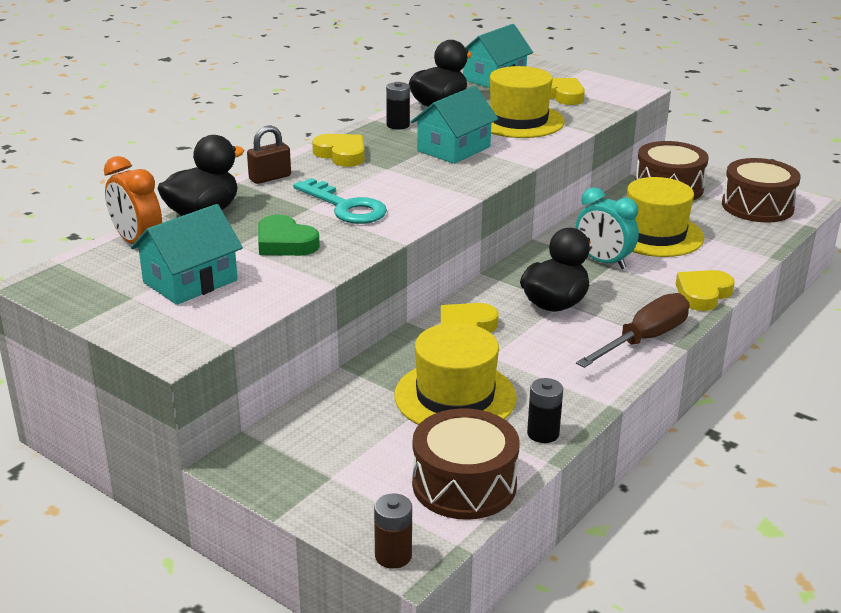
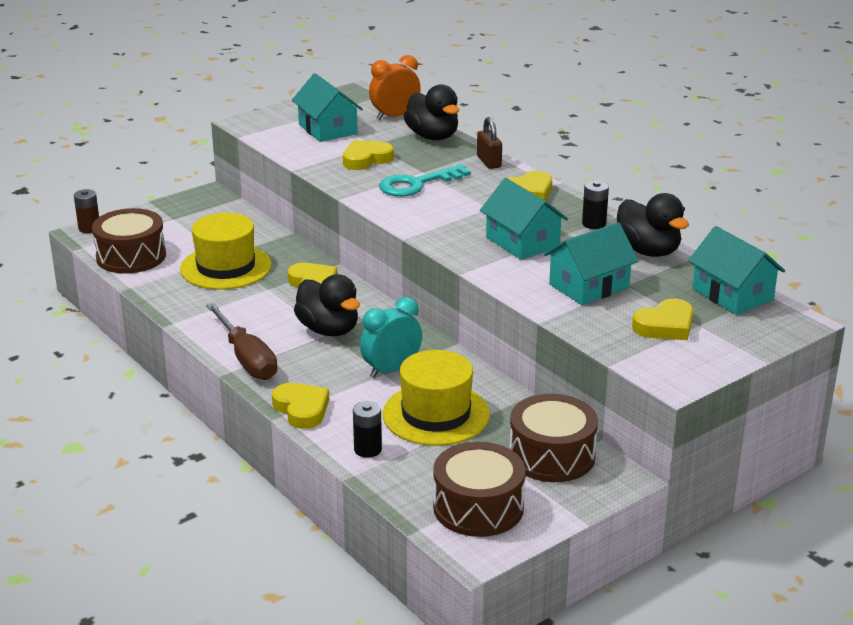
camera: 105 degrees right, 0 degrees up
(285, 243) = (366, 159): green heart -> yellow heart
(518, 121) = (589, 286): yellow hat -> turquoise house
(543, 433) = (159, 291): black battery -> black battery (367, 449)

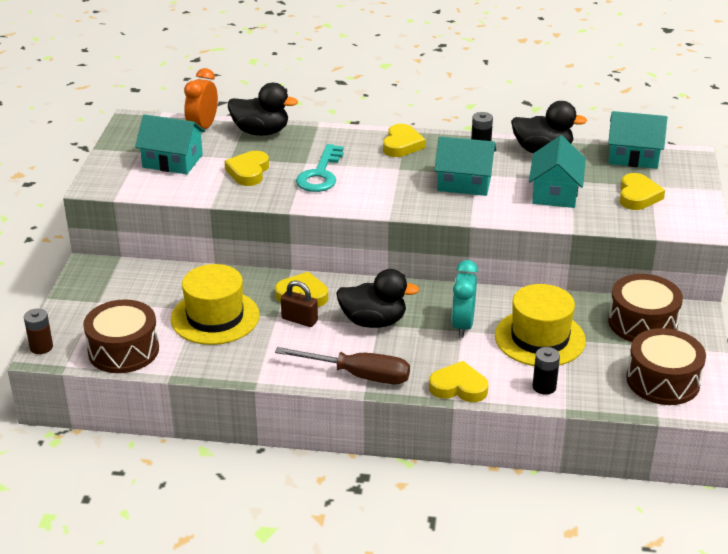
camera: 45 degrees left, 5 degrees up
(489, 162) = (335, 134): brown padlock -> brown padlock (299, 320)

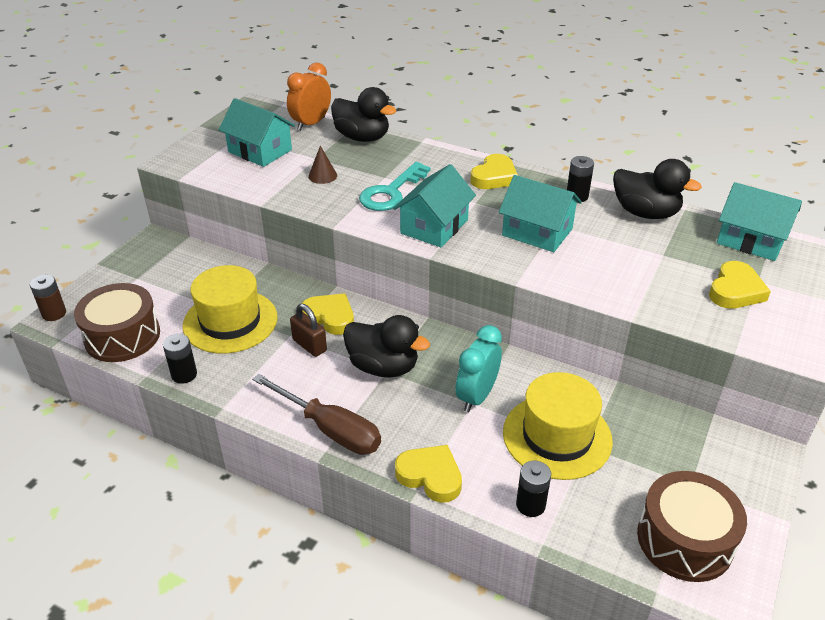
camera: 20 degrees right, 5 degrees up
(204, 366) = (184, 375): none -> black battery
(248, 172) = (322, 176): yellow heart -> brown cone
(555, 192) = (635, 265): turquoise house -> turquoise house (434, 226)
(642, 323) = (692, 449): brown drum -> none

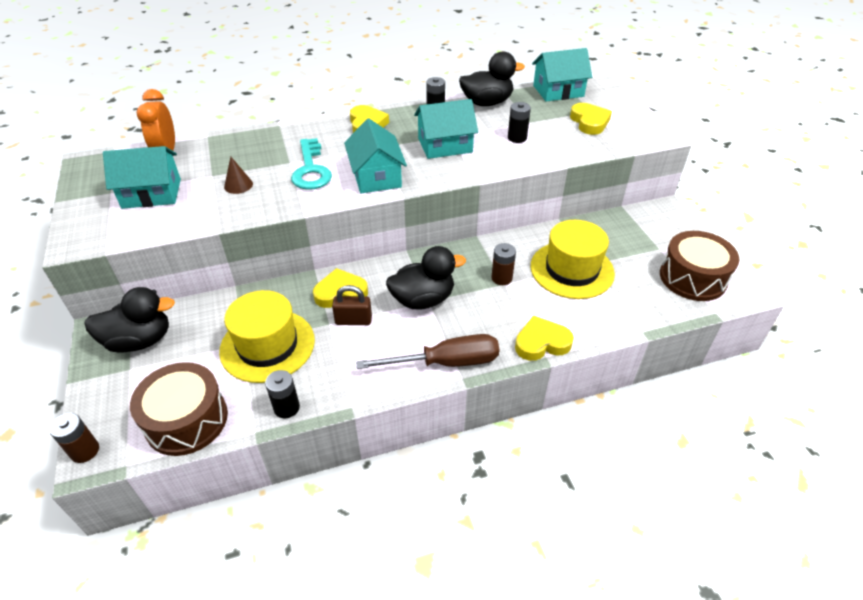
camera: 45 degrees left, 5 degrees up
(362, 137) = (228, 143): black duck -> black duck (140, 340)
(476, 396) = (501, 278): turquoise clock -> brown battery
(530, 505) = (610, 316): black battery -> black battery (517, 138)

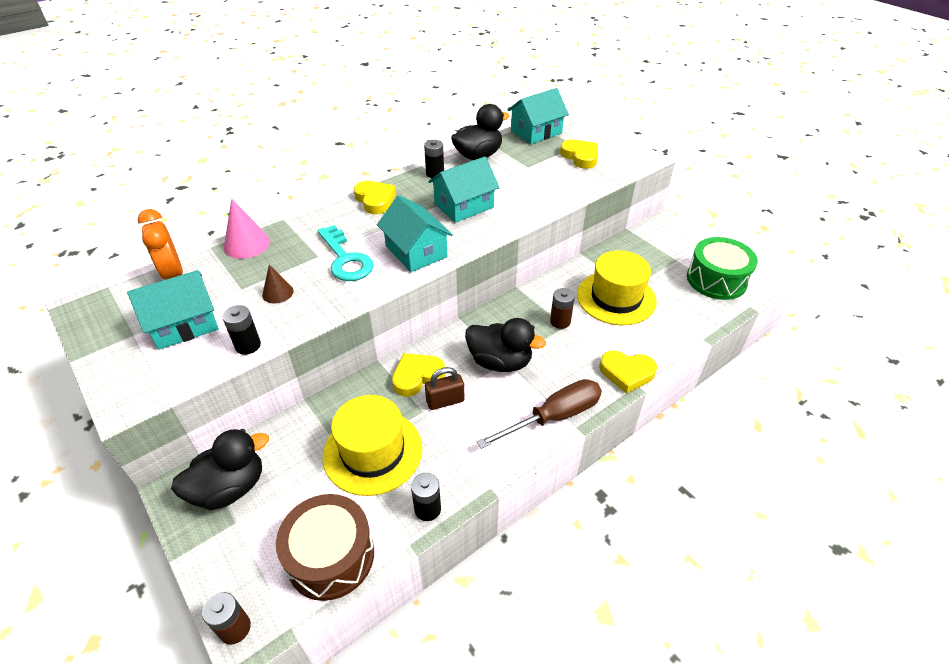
camera: 20 degrees left, 0 degrees up
(237, 140) = (247, 244): none -> pink cone
(423, 299) = (500, 362): black duck -> black duck turned 60 degrees clockwise
(517, 138) = (526, 185): black battery -> black battery (248, 345)
(541, 342) = (626, 373): yellow heart -> yellow heart turned 135 degrees counterclockwise
(692, 278) = (716, 280): brown drum -> green drum

